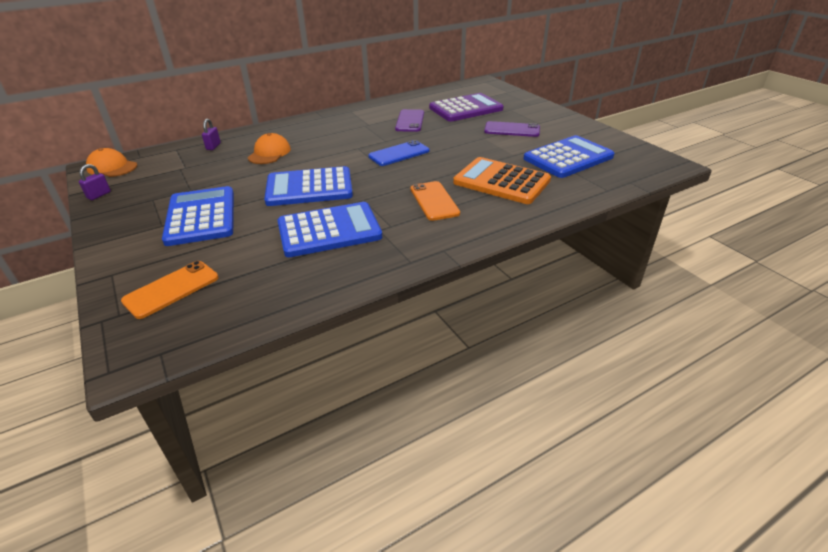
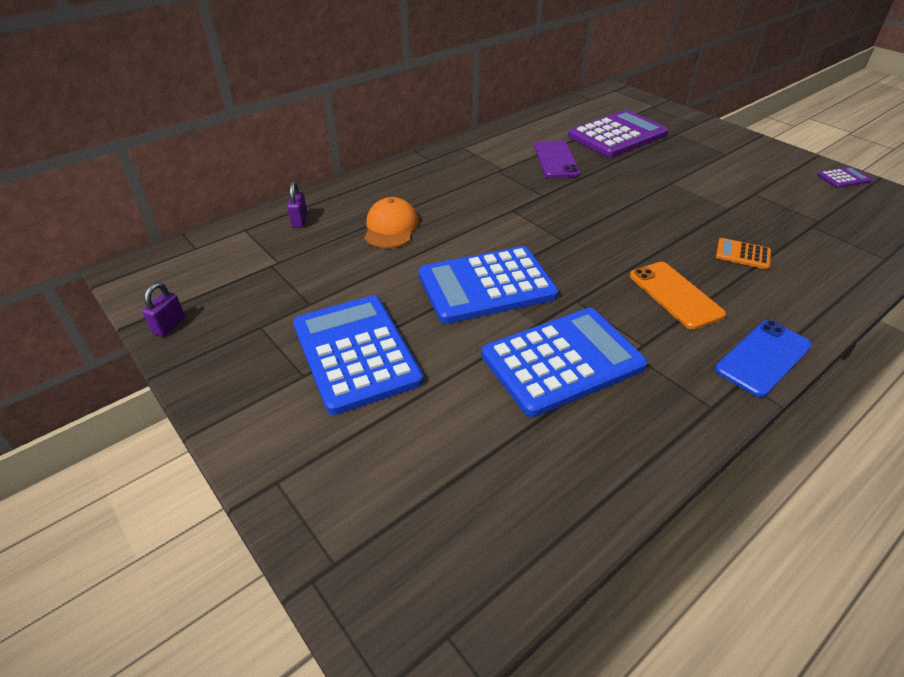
camera: 10 degrees left, 5 degrees up
(112, 167) = (161, 270): orange cap -> none
(171, 289) = (391, 500): orange phone -> none
(399, 154) = (576, 216): blue phone -> blue phone (763, 358)
(501, 181) = (742, 254): orange calculator -> orange calculator, size x0.43
(512, 130) = (699, 167): purple phone -> none
(568, 158) = (801, 209): blue calculator -> none
(617, 141) = (843, 178): none -> purple calculator

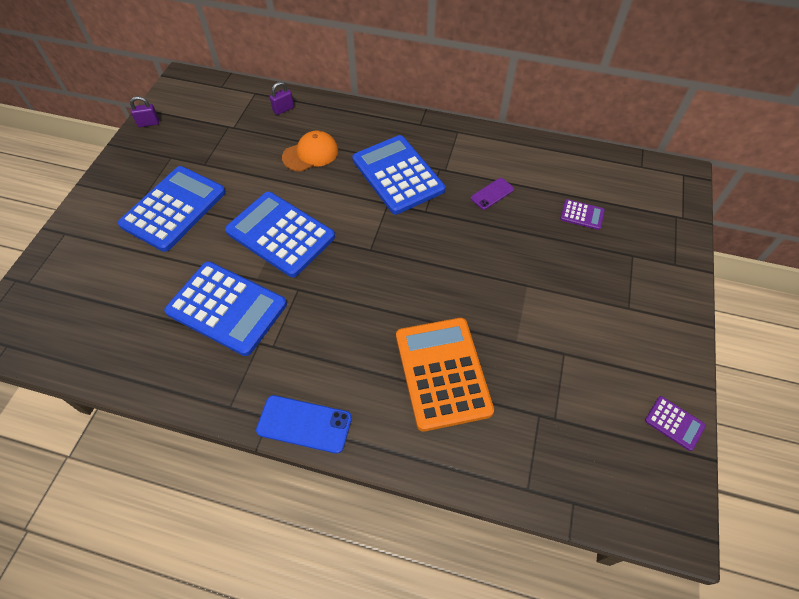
camera: 55 degrees right, 15 degrees up
(481, 192) = (398, 175): none -> blue calculator
(556, 160) = (492, 194): purple phone -> purple phone, size x0.63
(617, 135) = (582, 215): purple calculator -> purple calculator, size x0.43
(675, 295) = (347, 345): orange phone -> none
(742, 254) = (442, 373): orange calculator -> orange calculator, size x2.30

